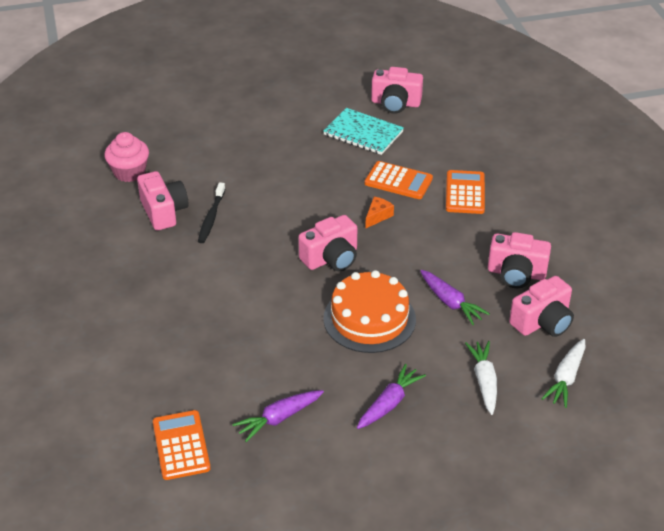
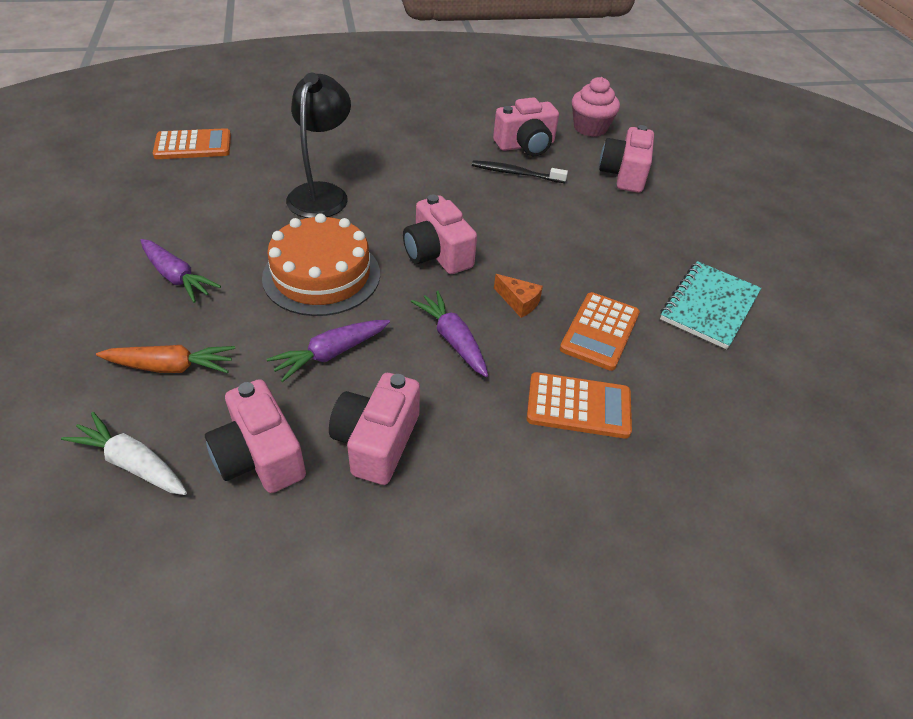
camera: 90 degrees right, 5 degrees up
(257, 334) = (322, 193): none -> black lamp
(279, 418) = (196, 200): purple carrot -> purple carrot (453, 340)
(395, 103) = (802, 350): pink camera -> pink camera (624, 174)
(484, 381) = (171, 367): white carrot -> orange carrot

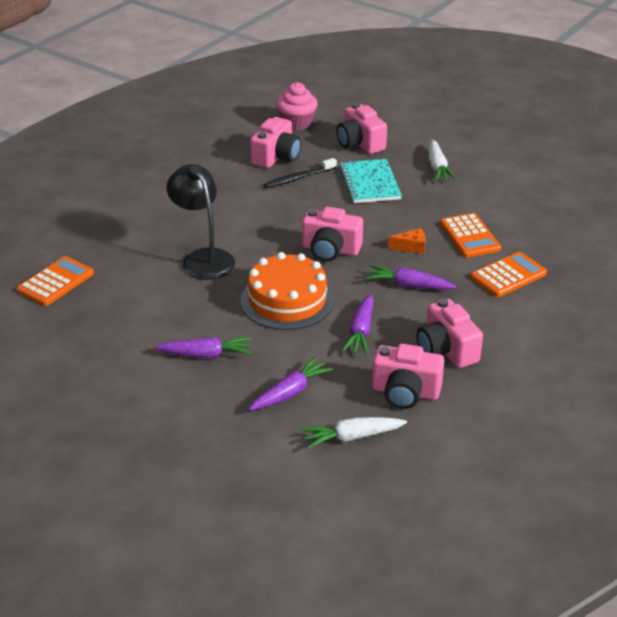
camera: 40 degrees left, 10 degrees down
(171, 367) = (290, 392): orange carrot -> purple carrot
(672, 239) = (437, 167): none -> white carrot
(709, 306) = (501, 192): turquoise notebook -> turquoise notebook (370, 183)

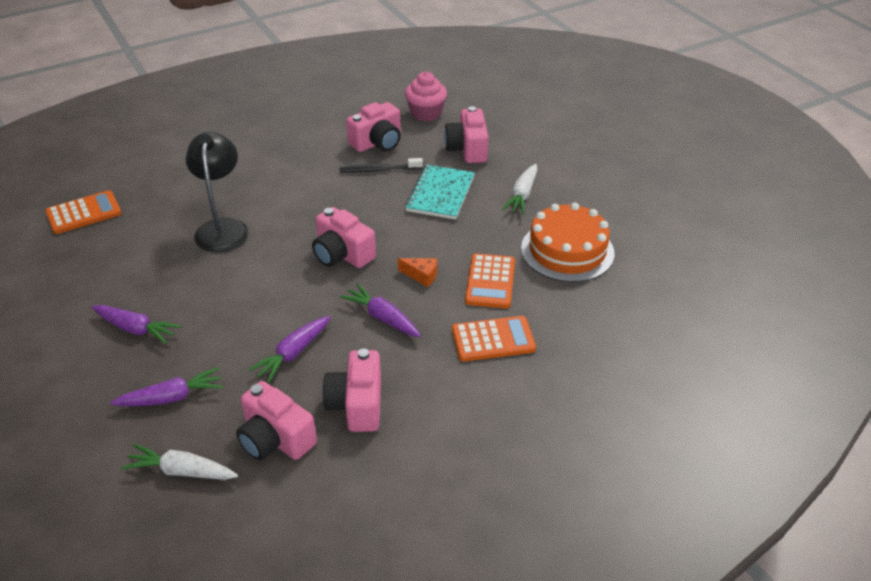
camera: 25 degrees right, 5 degrees up
(287, 300) = (256, 296): orange cake -> orange cake (567, 251)

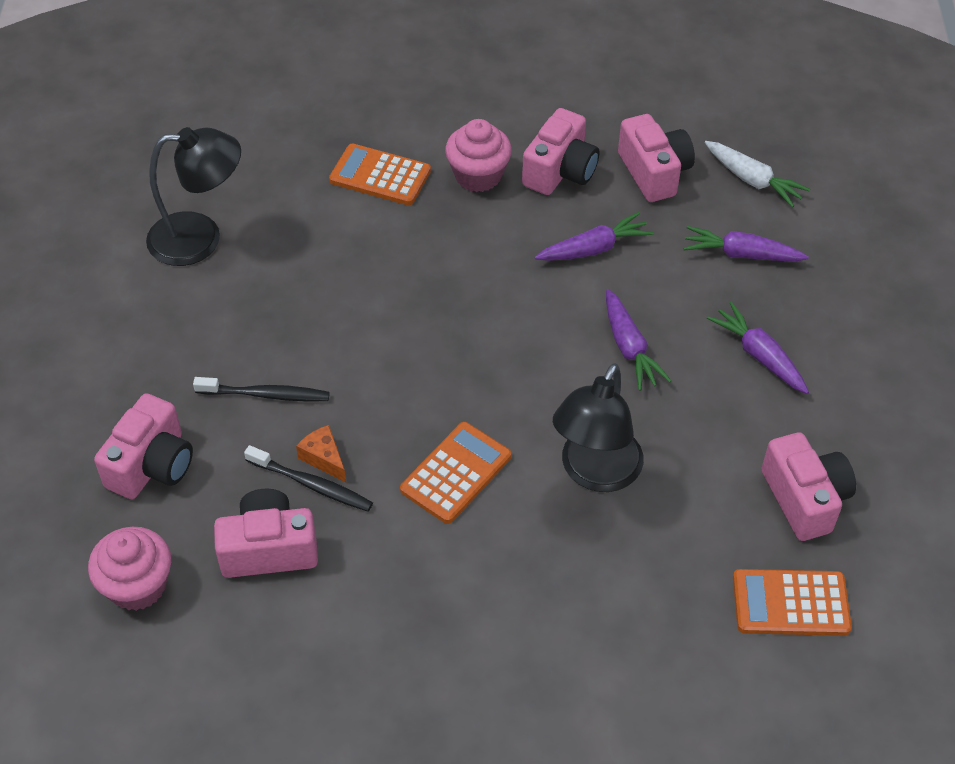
camera: 150 degrees left, 10 degrees up
(342, 254) = (463, 353): pink camera -> pink camera (804, 499)
(382, 317) = (473, 248): purple carrot -> purple carrot (629, 348)
(420, 372) = (478, 175): none -> pink cupcake
(421, 276) = (392, 280): orange cheese -> orange cheese (324, 458)
(440, 194) = (266, 395): turquoise notebook -> black toothbrush
(490, 281) = (323, 239): orange calculator -> orange calculator (456, 473)
(522, 195) = (165, 342): white carrot -> none
(567, 251) = (200, 238): orange cake -> black lamp

